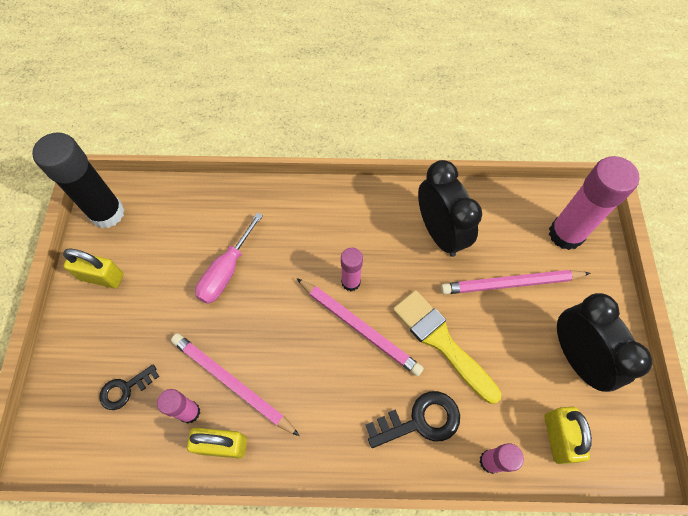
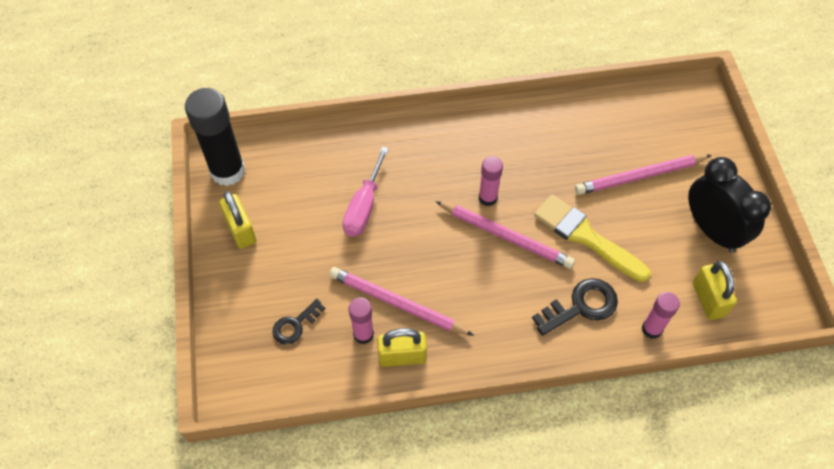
camera: 10 degrees left, 5 degrees down
(102, 277) = (241, 230): yellow padlock -> yellow padlock turned 60 degrees clockwise
(439, 233) = (563, 141): black clock -> none
(566, 234) = (682, 125): pink glue stick -> none

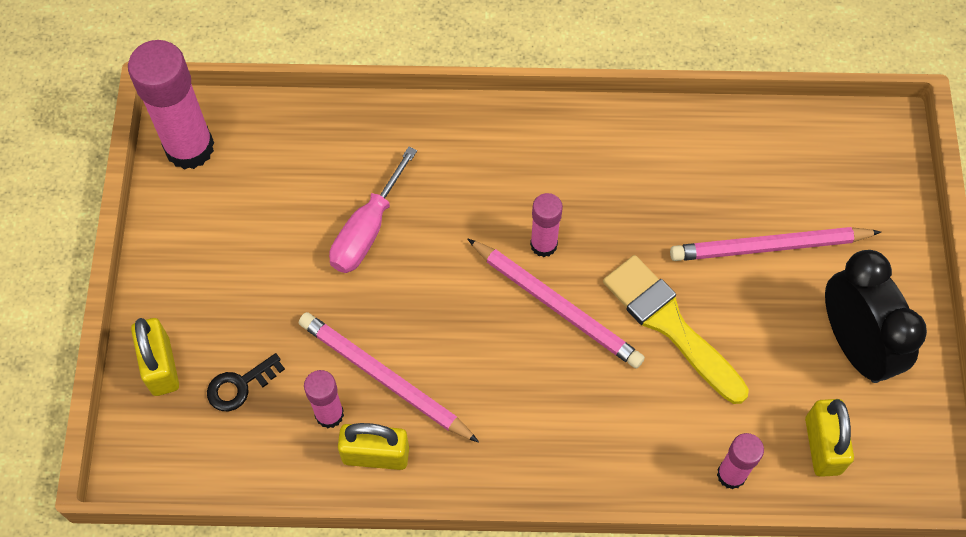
camera: 10 degrees right, 5 degrees up
(228, 171) = (189, 148): black glue stick -> pink glue stick
(241, 230) = (192, 237): yellow padlock -> yellow padlock (161, 366)
(581, 306) = (639, 425): black key -> none

